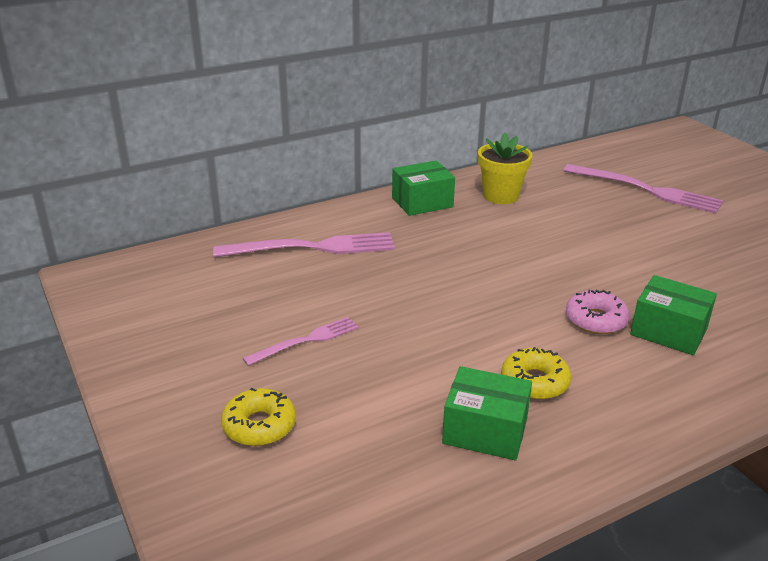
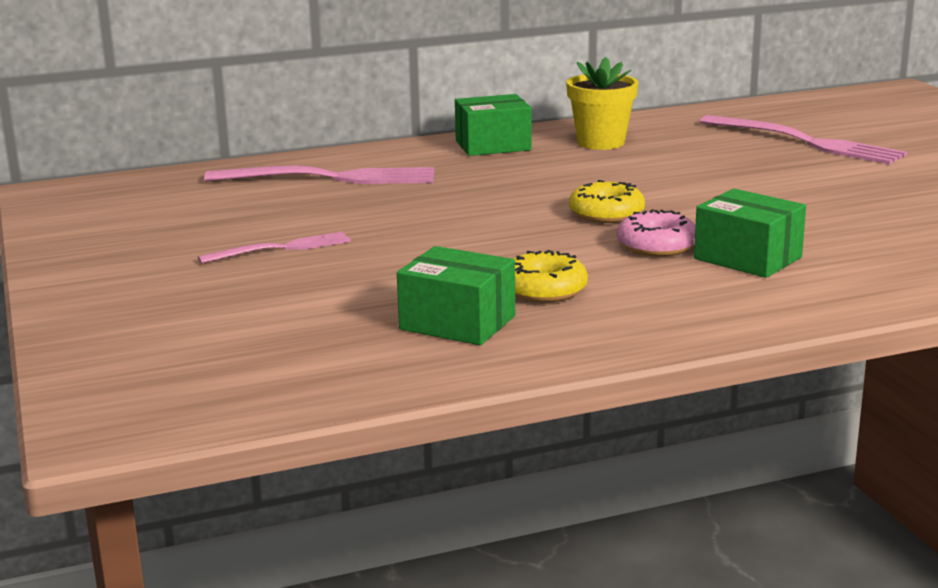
camera: 10 degrees right, 10 degrees down
(259, 426) = (191, 307): yellow donut -> yellow donut (606, 214)

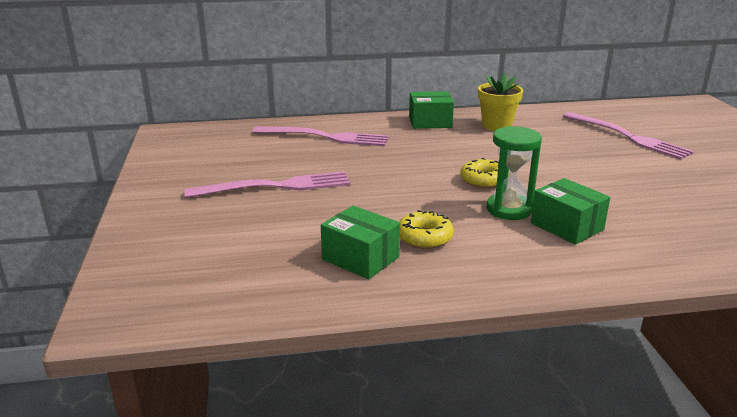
camera: 10 degrees right, 5 degrees up
(281, 248) = (276, 186): pink fork -> pink fork, size x1.73
(656, 246) = (509, 210): pink donut -> green hourglass

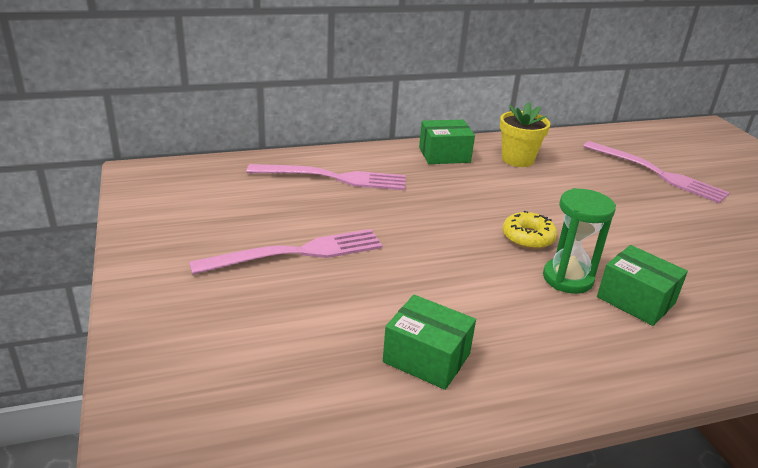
camera: 10 degrees left, 5 degrees up
(424, 237) = (489, 323): yellow donut -> none

